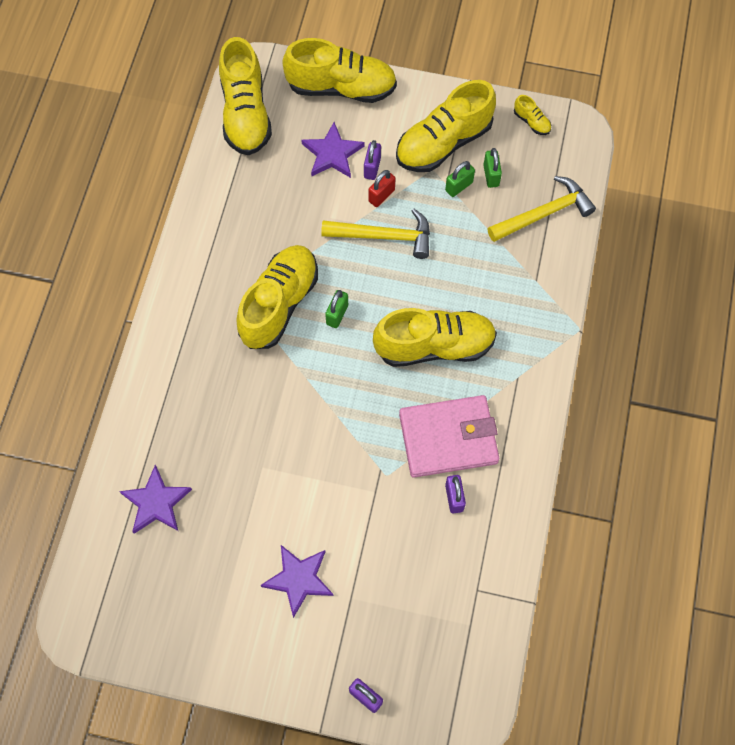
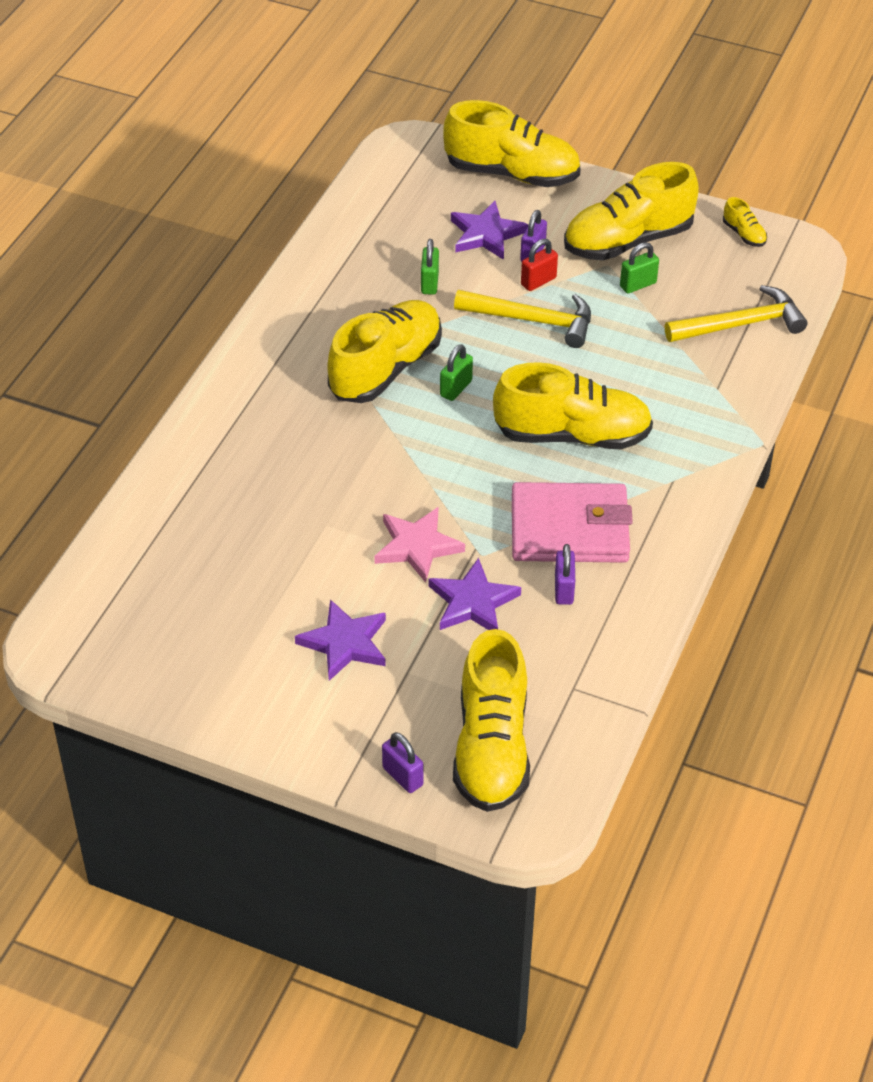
camera: 10 degrees right, 20 degrees down
(156, 503) = (184, 541): purple star -> purple star (473, 602)
(245, 114) = (388, 184): yellow shoe -> yellow shoe (491, 748)
(336, 476) = (417, 546): none -> pink star
(491, 175) = (681, 279): green padlock -> green padlock (429, 283)

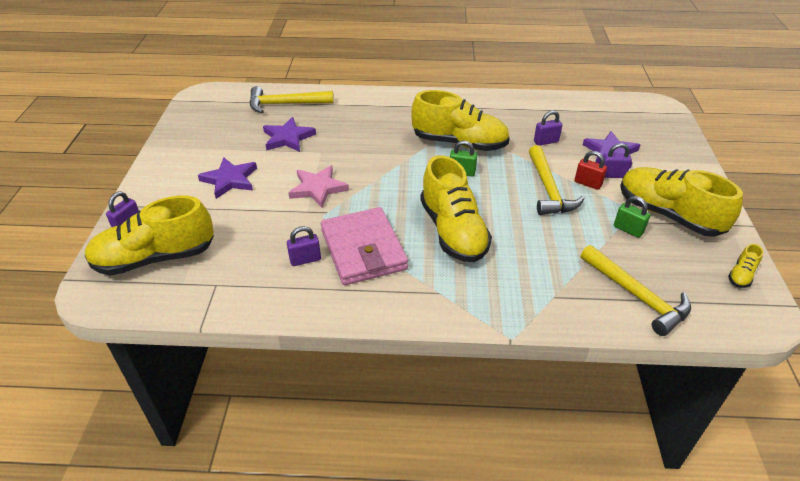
camera: 70 degrees right, 5 degrees down
(158, 540) = (285, 104): none -> yellow hammer
(429, 283) = (546, 141): green padlock -> purple padlock
(473, 602) = (279, 221): purple star -> purple star (288, 138)
(512, 173) = (678, 150): yellow shoe -> none

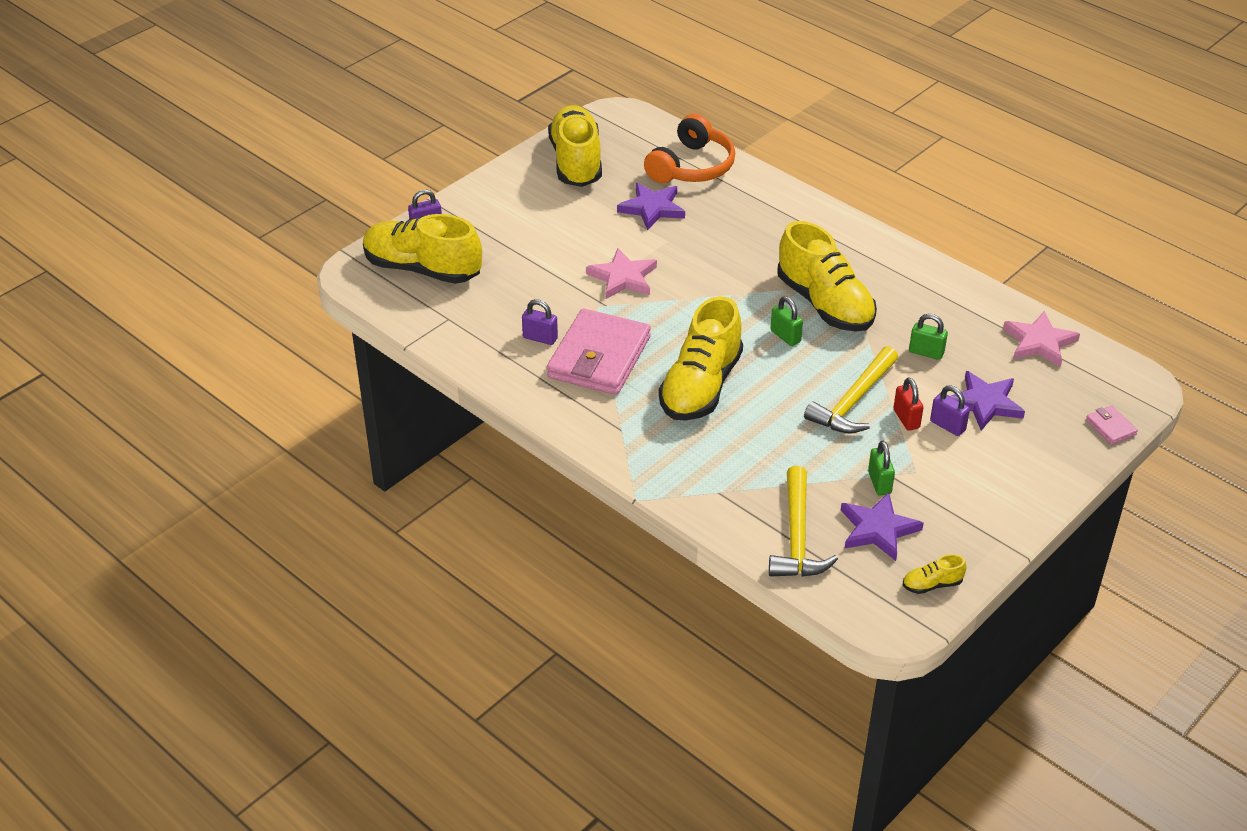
camera: 40 degrees right, 0 degrees up
(230, 180) = (552, 226): purple star -> purple star (878, 529)
(285, 104) = (691, 167): yellow hammer -> orange headphones
(546, 141) = (926, 352): purple padlock -> green padlock
(588, 108) = (1039, 342): none -> pink star
(668, 215) = (947, 495): yellow shoe -> yellow shoe (576, 162)
(679, 133) = (1110, 427): none -> pink wallet

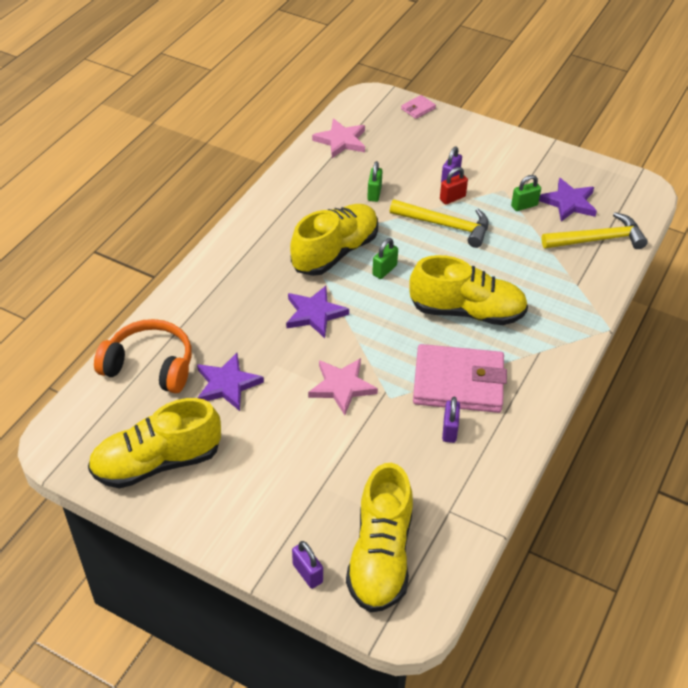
camera: 105 degrees left, 5 degrees up
(932, 584) = (603, 176): yellow shoe -> none
(985, 403) = (418, 162): purple star -> purple star (314, 314)

